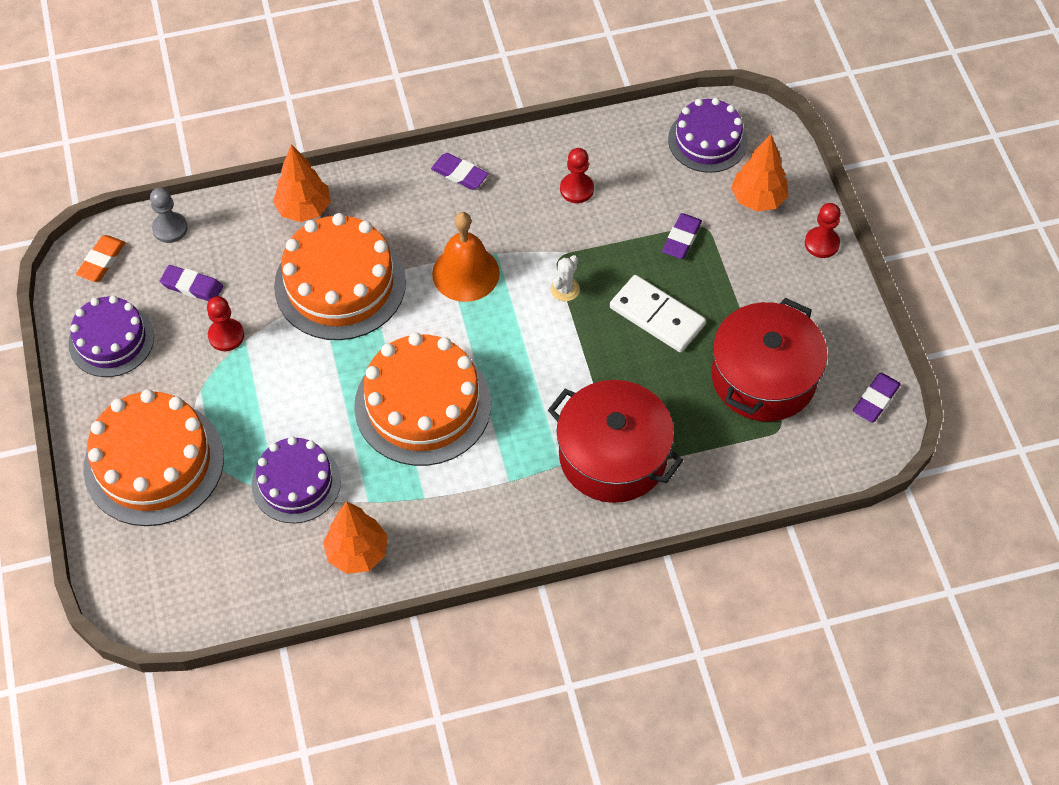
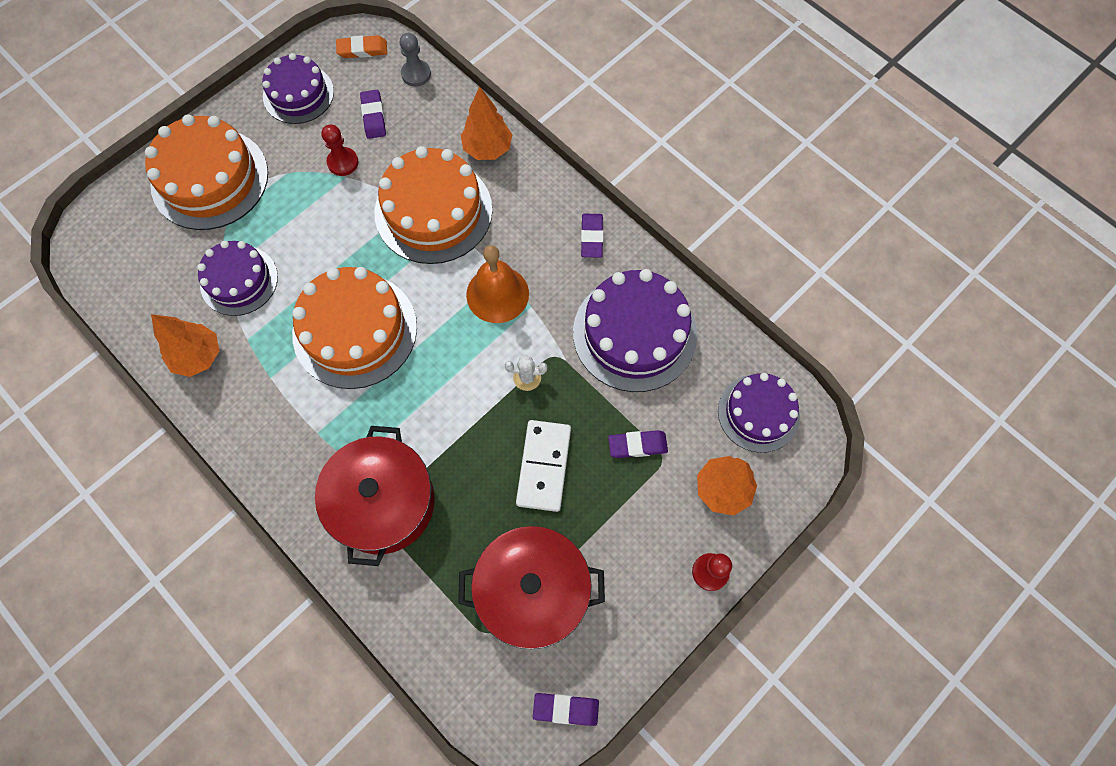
camera: 60 degrees right, 10 degrees up
(576, 189) = (634, 333): red pawn -> purple cake

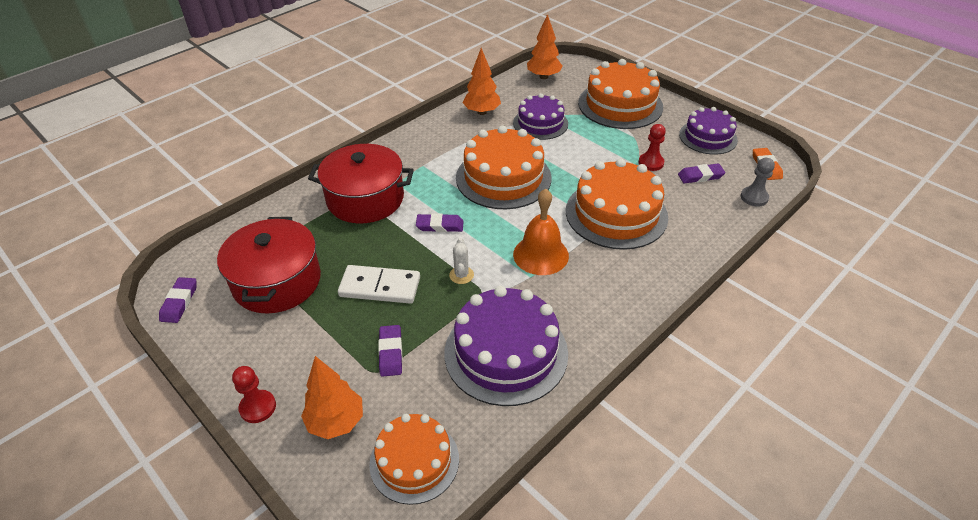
camera: 90 degrees right, 25 degrees down
(487, 149) = (689, 244): orange tree -> orange tree (543, 77)
(591, 237) = (608, 319): purple eraser -> purple eraser (440, 226)
(758, 413) = (414, 461): purple cake -> orange cake

